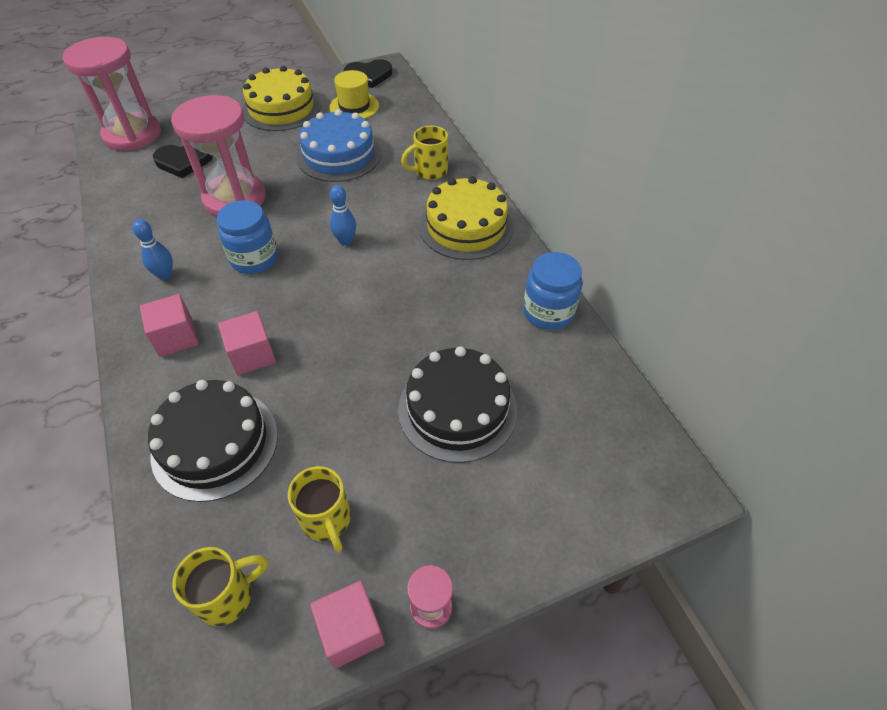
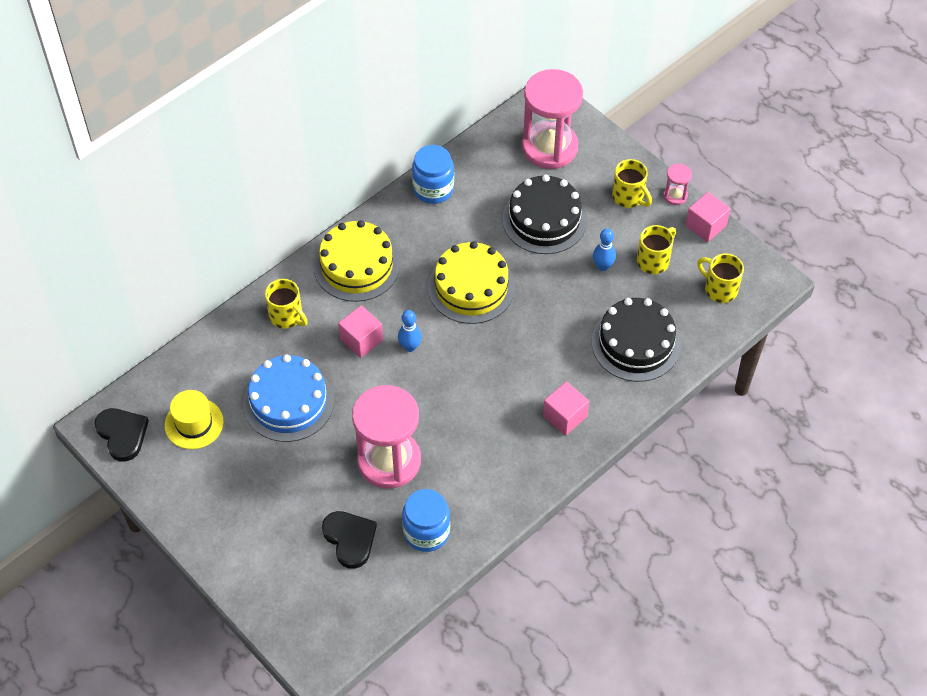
camera: 110 degrees left, 5 degrees up
(132, 135) = (322, 620): pink hourglass -> pink hourglass (549, 147)
(165, 275) = (507, 462): blue bowling pin -> blue bowling pin (603, 266)
(252, 355) = (557, 357): pink cube -> pink cube (361, 340)
(254, 259) = (460, 405): blue jar -> blue jar (426, 532)
(281, 108) = (220, 494): yellow cake -> yellow cake (471, 287)
(454, 532) = (629, 197): none -> yellow mug

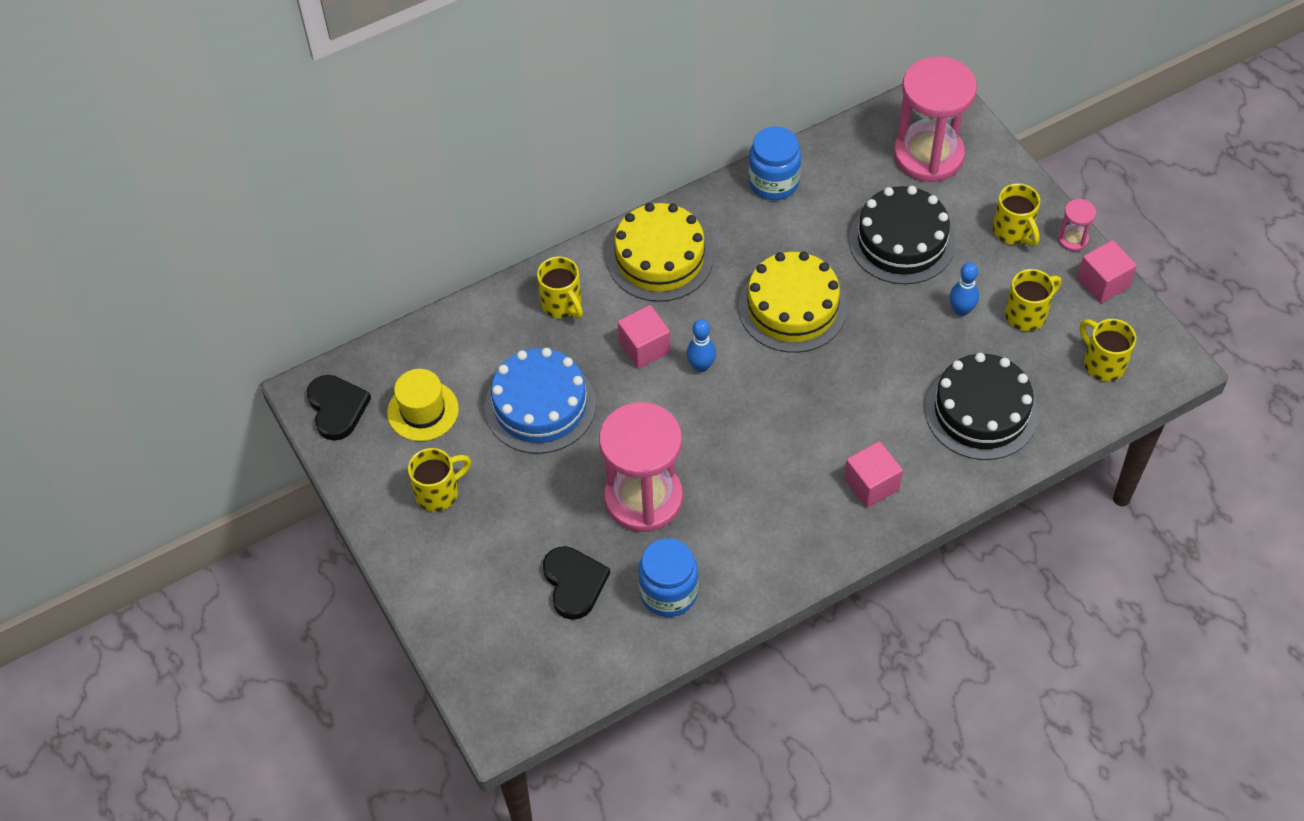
camera: 15 degrees right, 0 degrees up
(223, 487) = (438, 492): none -> yellow mug

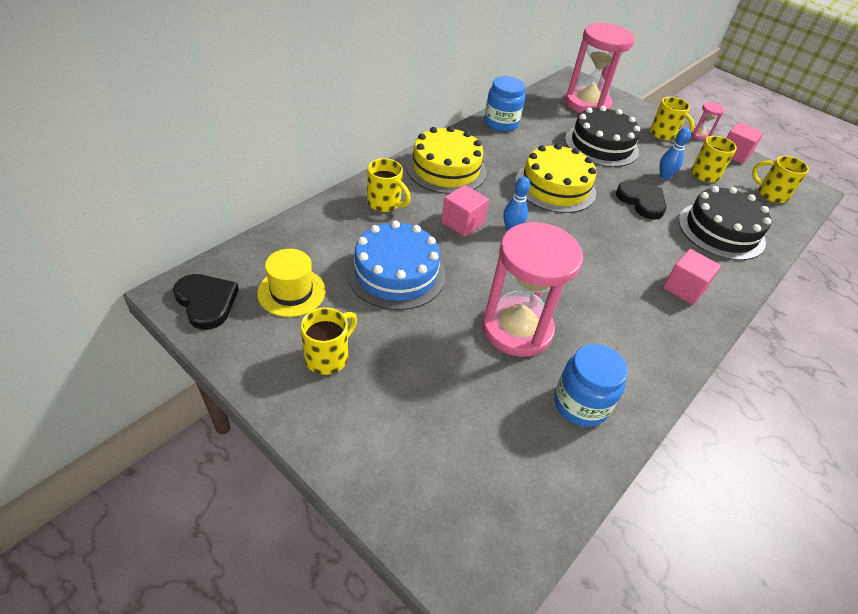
camera: 25 degrees left, 10 degrees down
(574, 583) = (491, 414): black heart -> black heart (641, 201)

